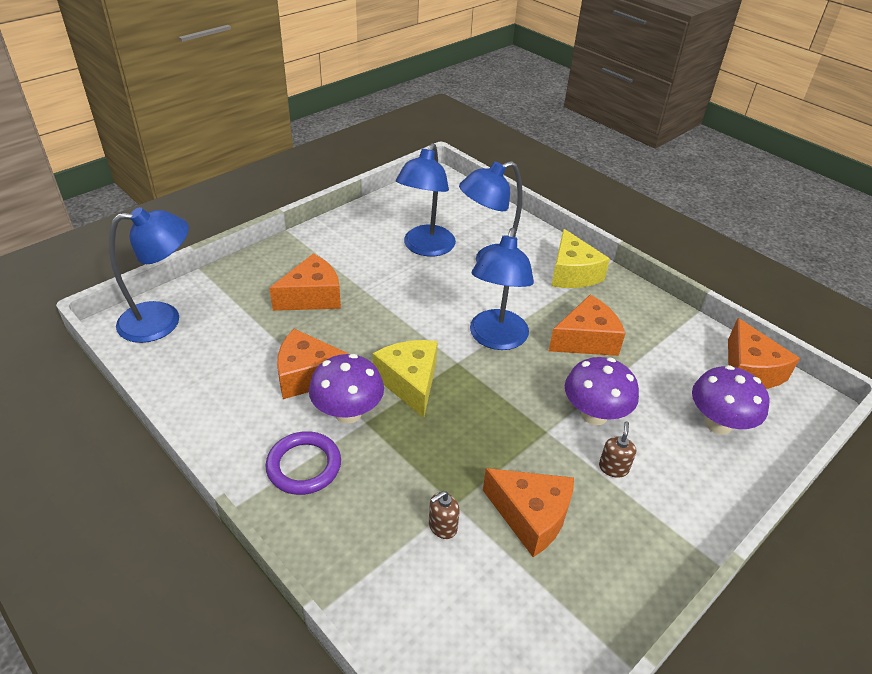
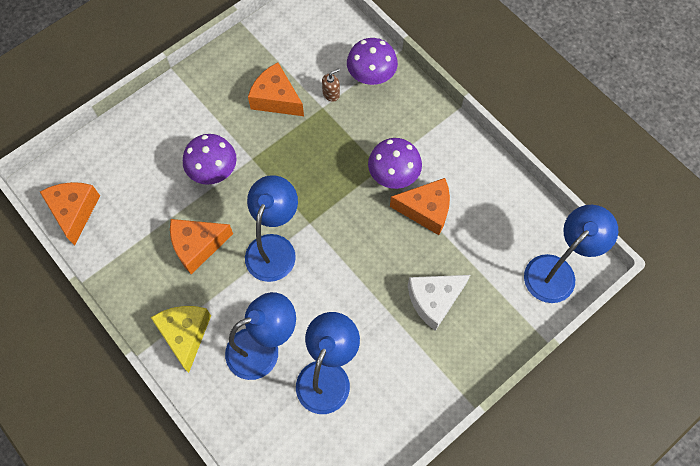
camera: 175 degrees left, 25 degrees up
(163, 320) = (557, 271): blue lamp -> blue lamp turned 150 degrees clockwise
(304, 466) = (419, 135): purple ring -> none
(312, 297) = (434, 300): orange cheese -> white cheese
(410, 382) = (348, 202): yellow cheese -> none
(613, 468) = (213, 130): brown soap dispenser -> none
(718, 424) = (125, 163): purple mushroom -> purple mushroom (371, 77)

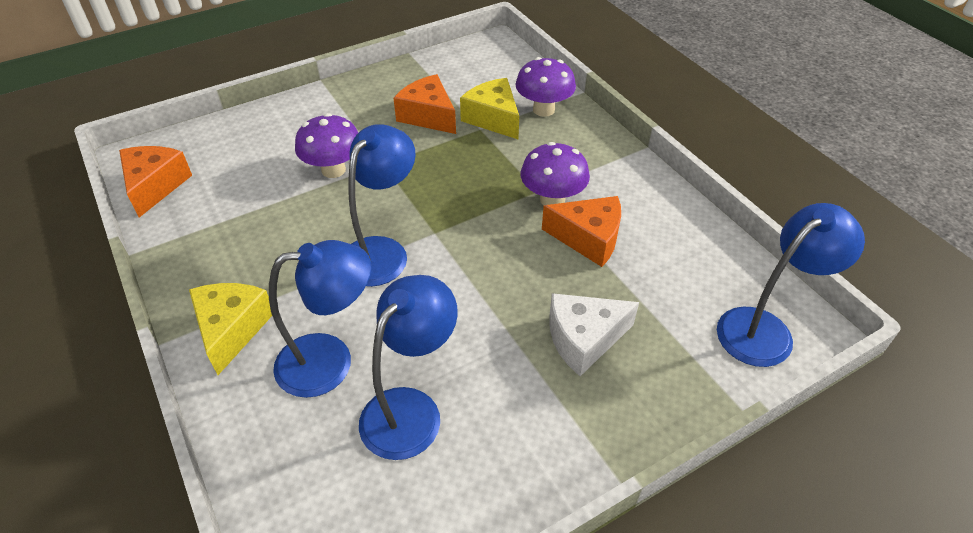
camera: 10 degrees right, 20 degrees down
(197, 246) = (286, 237): orange cheese -> none
(331, 94) = (493, 118): brown soap dispenser -> yellow cheese

